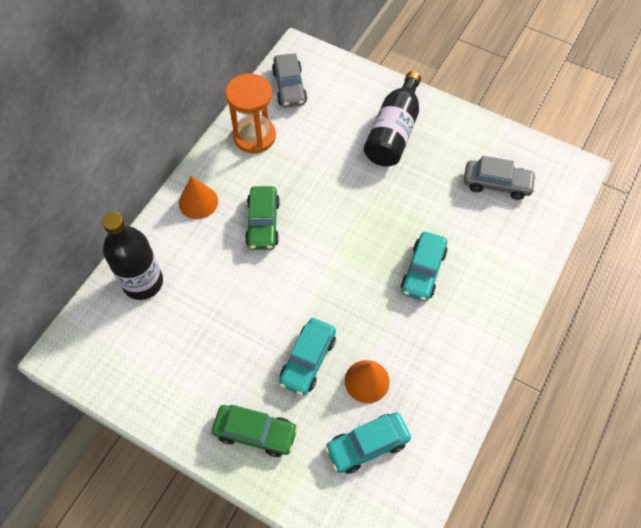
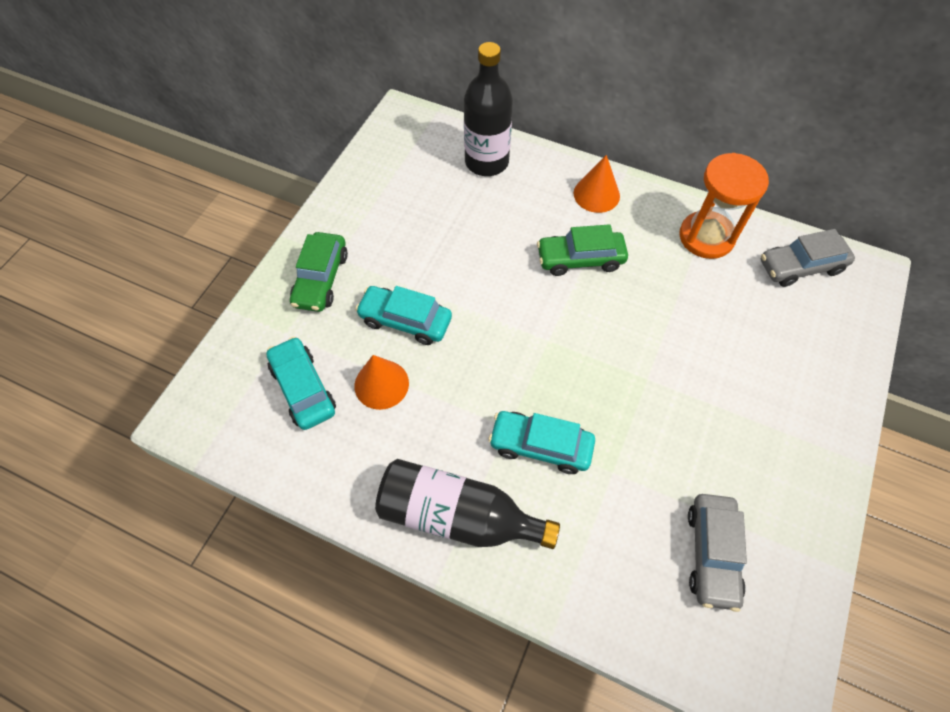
camera: 85 degrees right, 0 degrees up
(393, 132) = (765, 400): black bottle -> black bottle (457, 515)

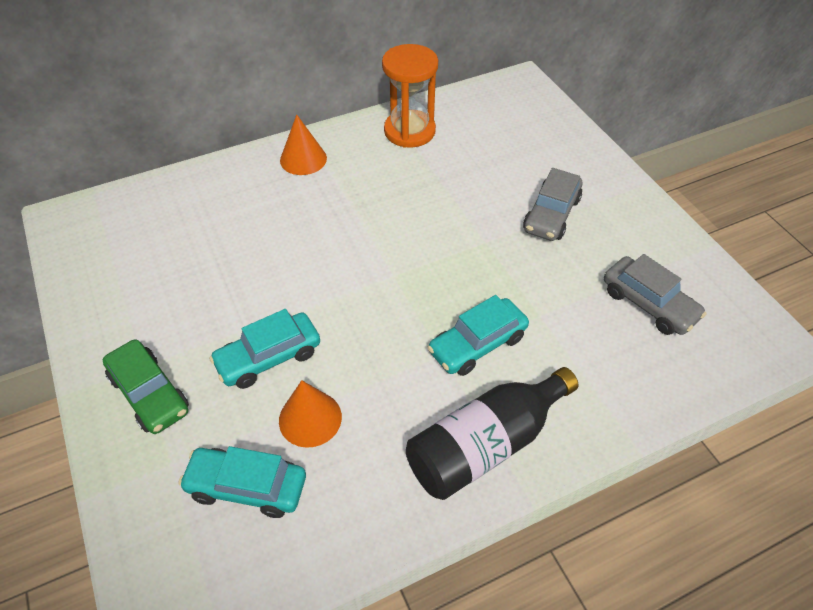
camera: 50 degrees left, 10 degrees down
(486, 162) = (188, 198): black bottle -> none
(580, 259) = (346, 207): green car -> none
(800, 266) = (484, 107): grey car -> grey car (551, 215)

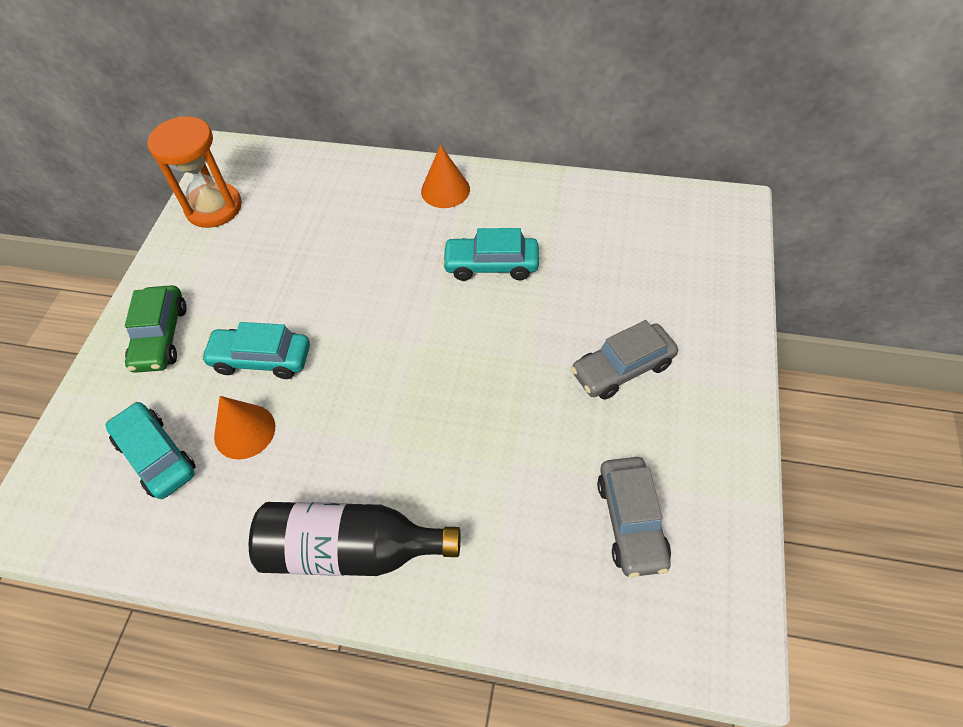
camera: 40 degrees right, 5 degrees up
(409, 131) = (565, 208): orange hourglass -> orange hourglass (214, 207)
(477, 344) = (430, 455): turquoise car -> turquoise car (491, 265)

